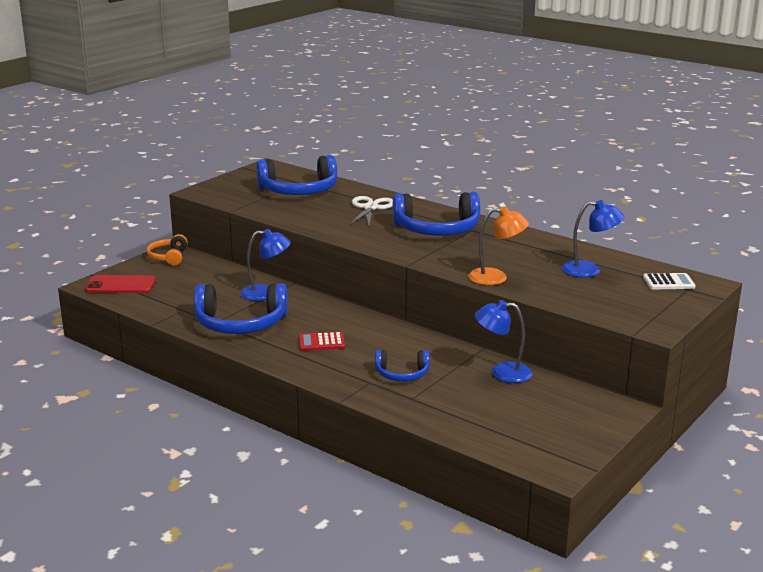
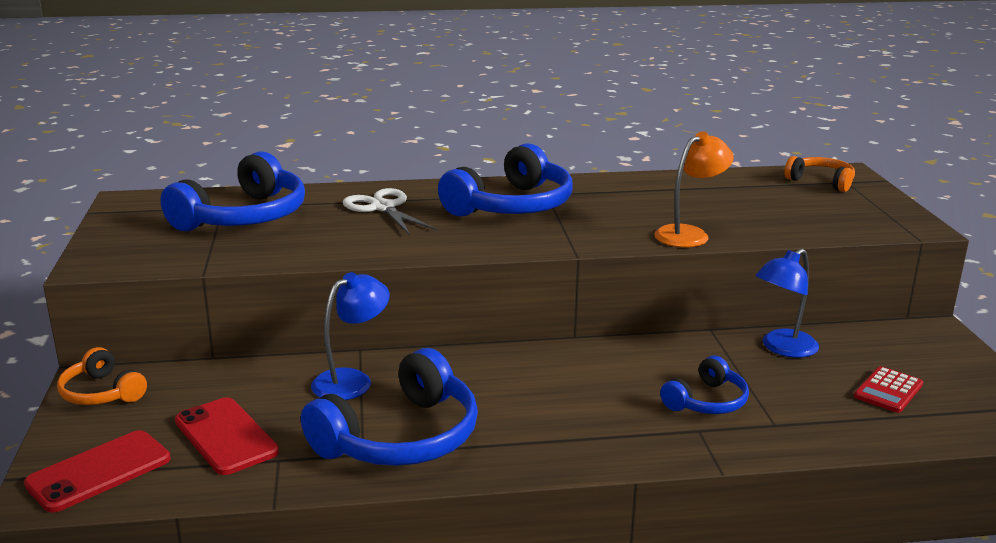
camera: 45 degrees left, 0 degrees up
(180, 293) = (226, 436): none -> red phone
(321, 342) = (548, 409): red calculator -> red calculator (888, 390)
(589, 270) = (741, 194): blue lamp -> none
(668, 282) = (821, 181): white calculator -> orange headphones

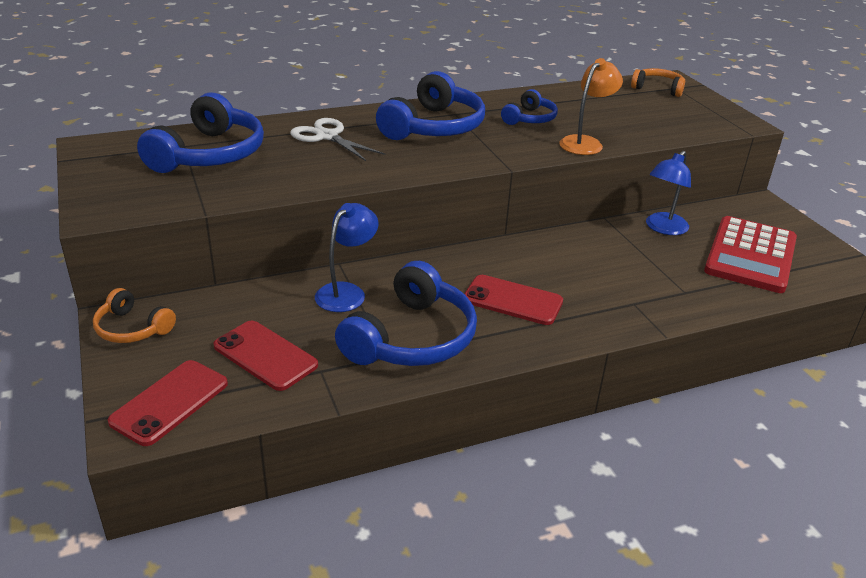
camera: 15 degrees left, 10 degrees up
(544, 410) = (512, 300): none -> red phone
(707, 401) = (629, 279): blue headphones -> blue headphones (529, 119)
(888, 390) = (750, 255): red calculator -> red calculator, size x2.15

